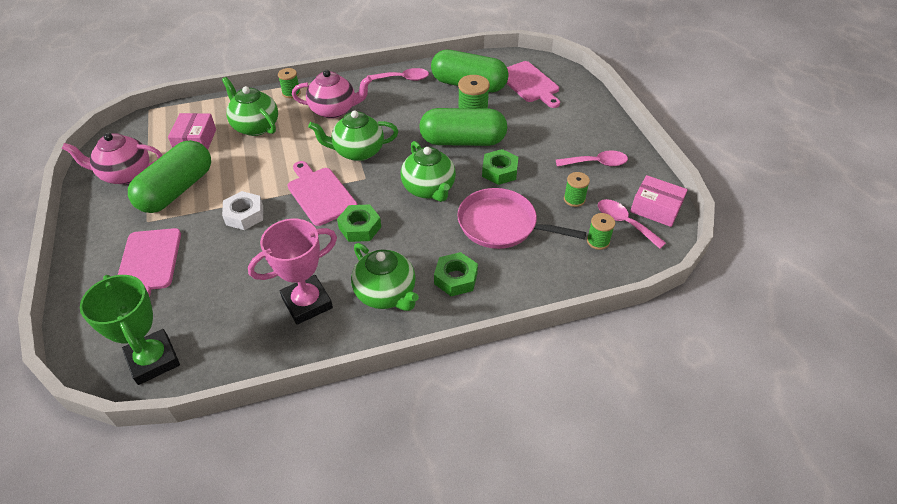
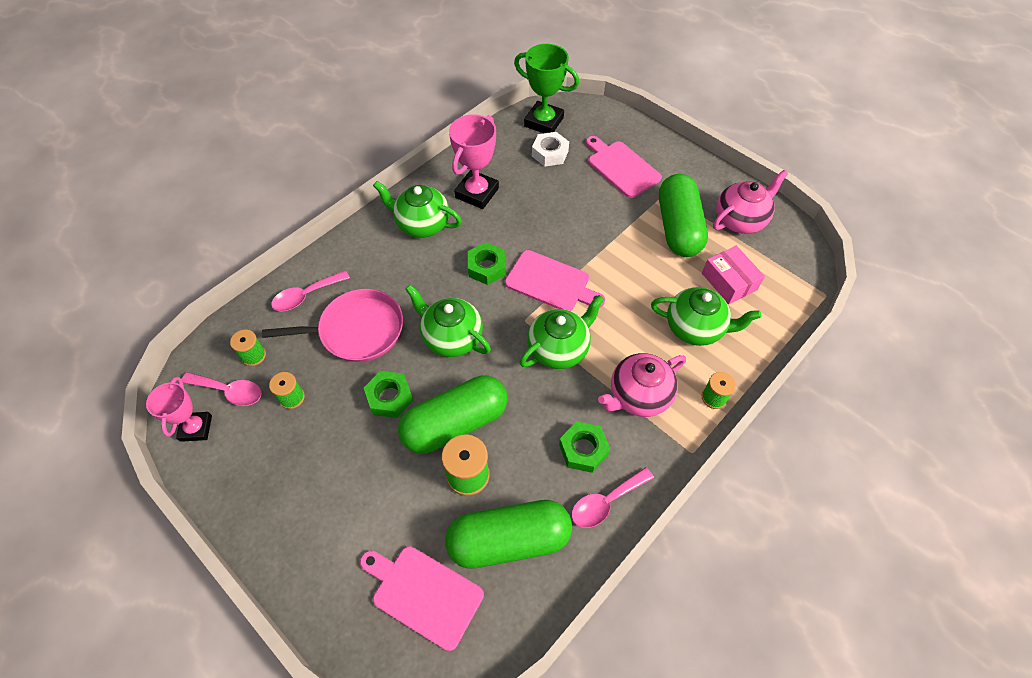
camera: 150 degrees right, 10 degrees up
(244, 215) = (595, 233): white nut -> white nut (550, 153)
(455, 278) = (373, 260): green nut -> green nut (583, 449)
(596, 163) = (279, 468): pink spoon -> pink spoon (306, 296)
(655, 208) = (196, 428): pink box -> pink trophy

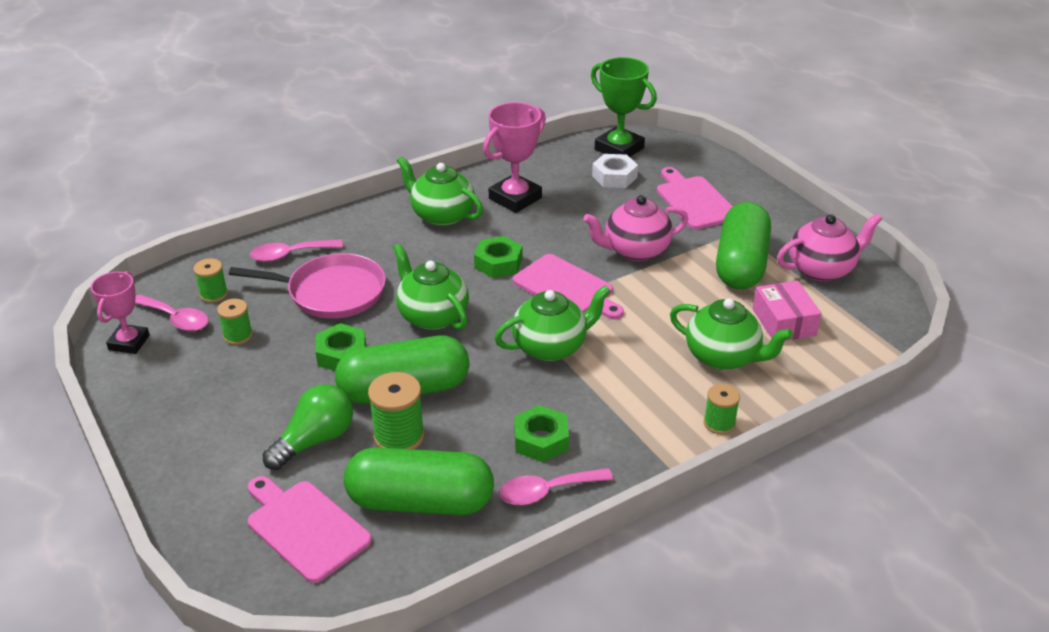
camera: 15 degrees right, 20 degrees down
(399, 497) = (315, 440): none -> green light bulb
(638, 396) = (627, 405): pink teapot -> pink teapot (635, 250)

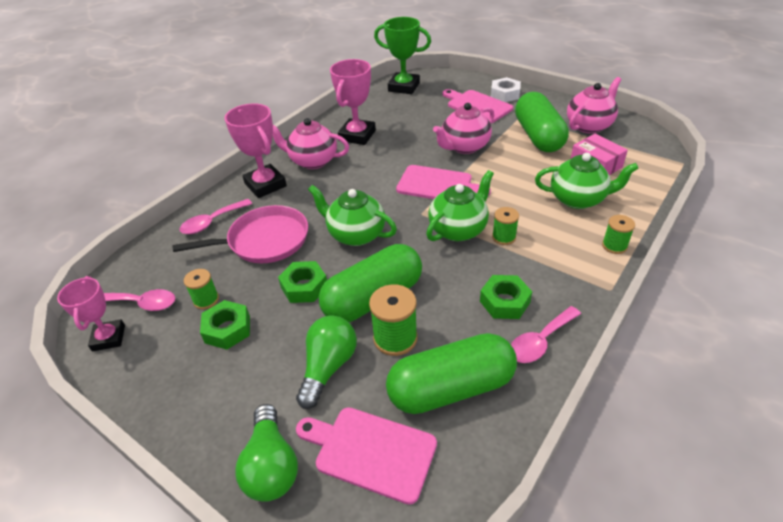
camera: 20 degrees left, 5 degrees up
(210, 506) = (271, 466): none -> green light bulb
(213, 294) = (165, 272): green spool -> green spool (503, 237)
(371, 229) = (265, 185): none -> pink trophy
(442, 215) = (312, 161): green teapot -> pink teapot
(498, 263) = (377, 182): green nut -> green nut (227, 329)
(614, 177) = (414, 104): white nut -> white nut (505, 94)

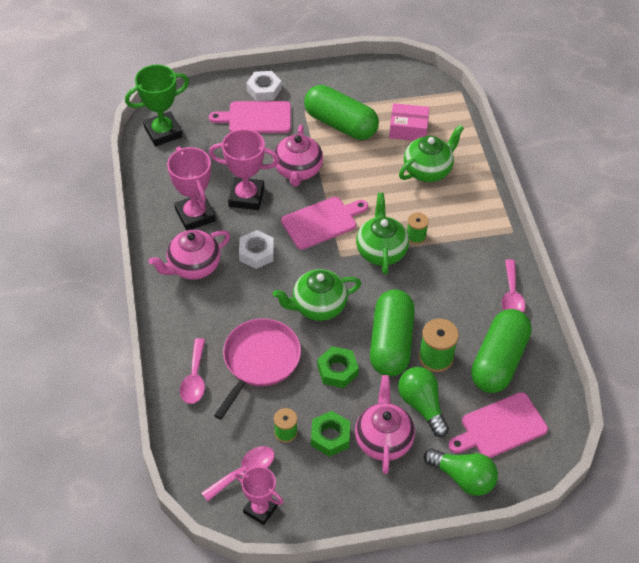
camera: 50 degrees left, 10 degrees up
(265, 185) = (187, 316): pink trophy -> pink trophy (246, 197)
(363, 177) = (256, 253): none -> white nut
(504, 302) = (467, 284): green nut -> none
(589, 125) = (365, 89): pink teapot -> pink teapot (383, 439)
(614, 246) = (485, 196): green spool -> none

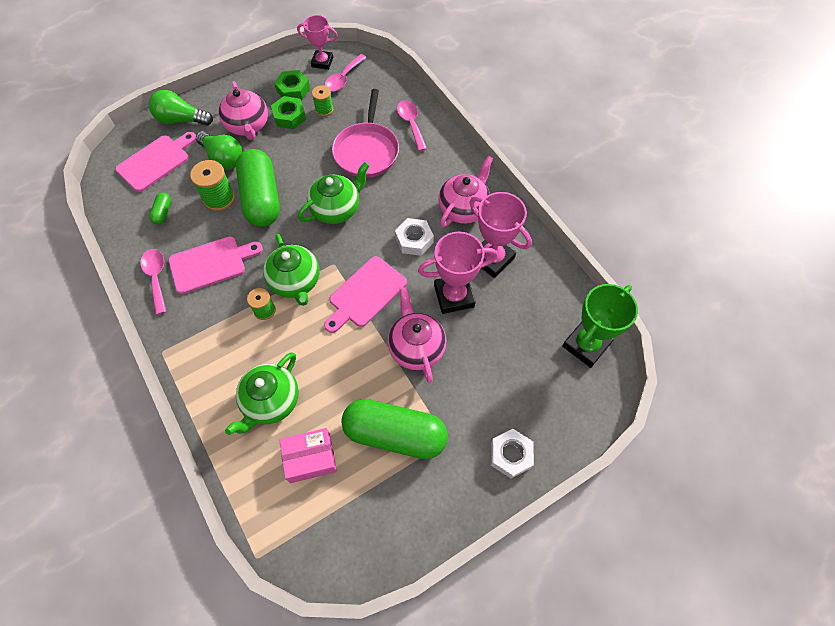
camera: 160 degrees right, 10 degrees up
(256, 118) = (497, 405): pink cutting board -> pink cutting board (211, 264)
(337, 370) = (300, 163): green nut -> green nut (293, 90)
(498, 361) = (163, 212): green capsule -> green capsule, size x0.41

